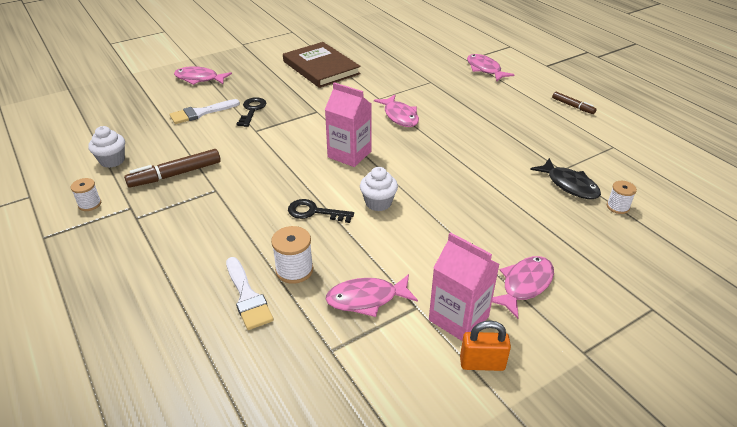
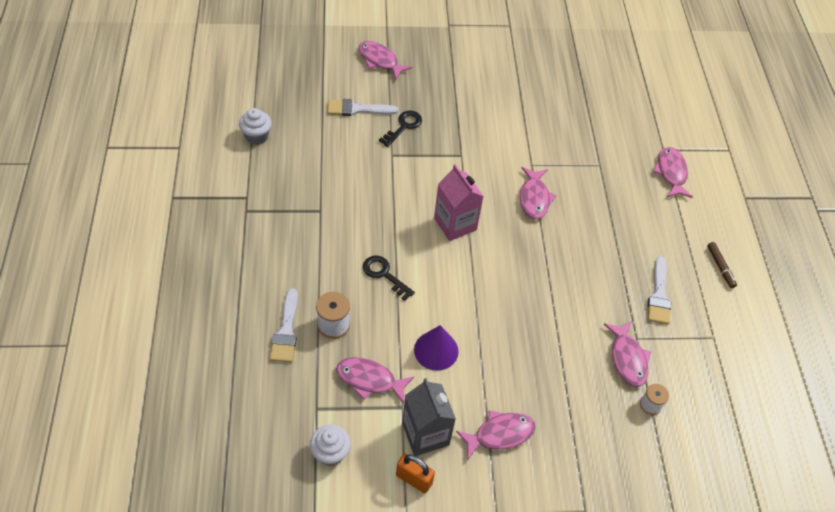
camera: 25 degrees right, 15 degrees up
(90, 204) = (219, 178): white spool -> none
(175, 174) = (298, 177): brown marker -> none
(321, 67) = (504, 95): brown book -> none
(378, 203) = (442, 292): white cupcake -> white cupcake (330, 453)
(410, 247) = (436, 350): none -> purple cone
(458, 318) = (425, 434): pink carton -> grey carton
(549, 138) = (659, 295): none -> white brush
(569, 185) = (627, 359): black fish -> pink fish

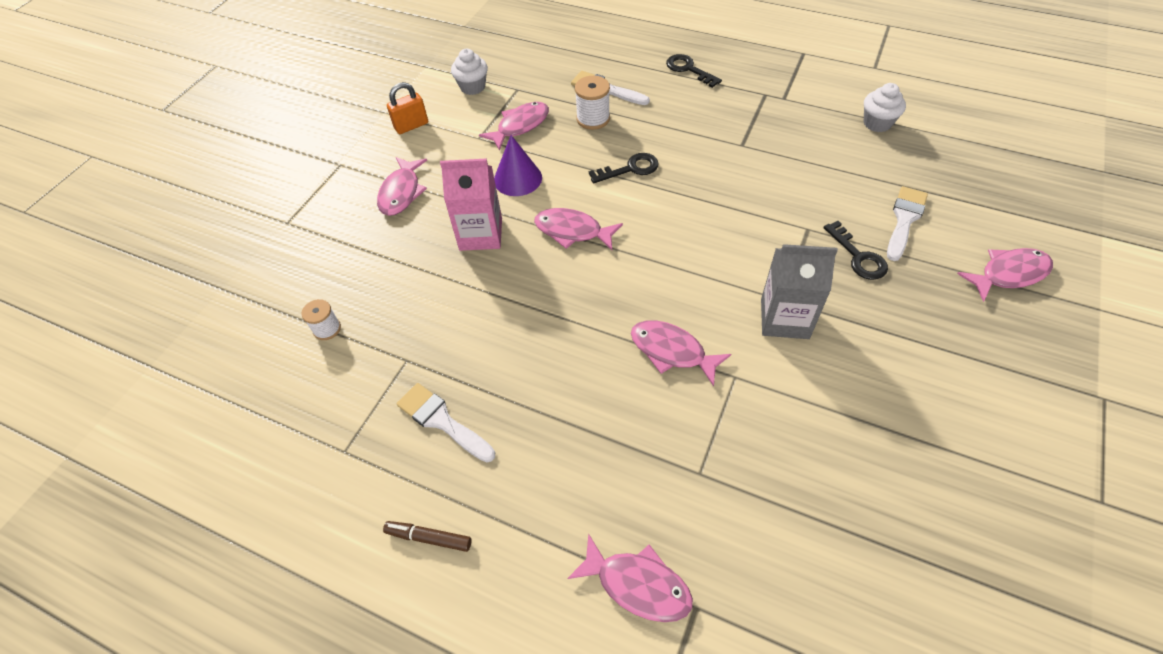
camera: 125 degrees right, 0 degrees up
(229, 275) = (689, 69): none -> black key
(425, 434) = (443, 145): grey carton -> grey carton (784, 318)
(455, 224) = (668, 250): pink carton -> pink carton (481, 234)
(627, 359) = (390, 336): pink fish -> pink fish (572, 231)

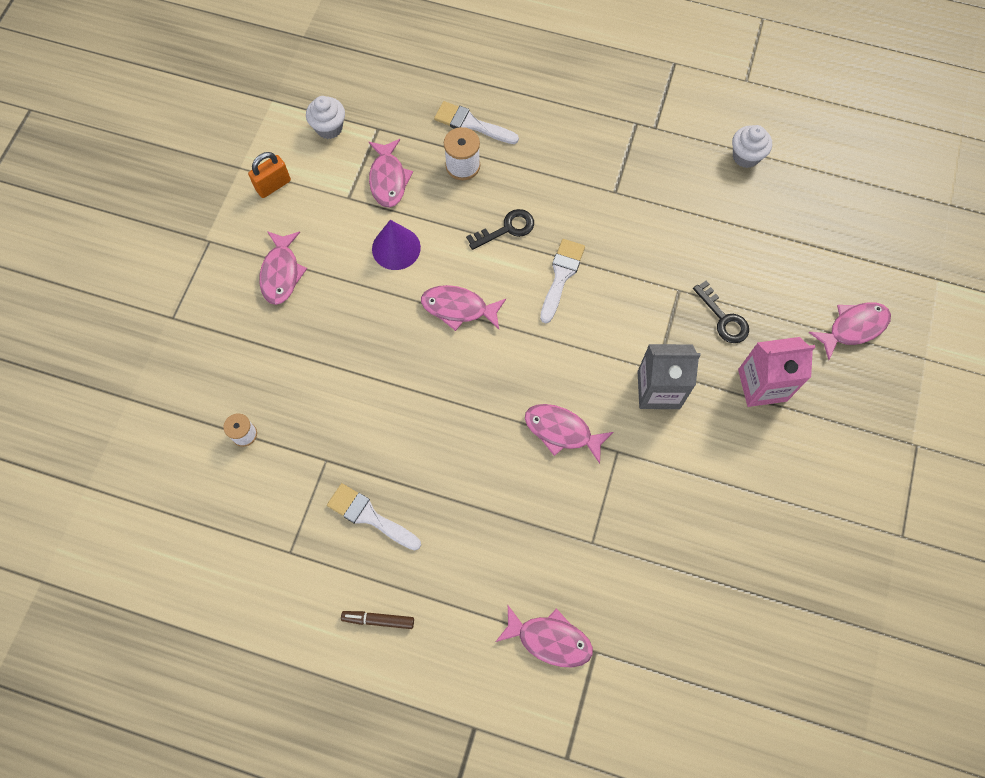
camera: 10 degrees left, 15 degrees up
(481, 234) = (370, 318): pink carton -> pink carton (762, 385)
(520, 126) = (388, 179): pink fish -> pink fish turned 135 degrees clockwise
(689, 69) = (556, 92): black key -> none
(904, 219) = (766, 273): white brush -> white brush (561, 276)

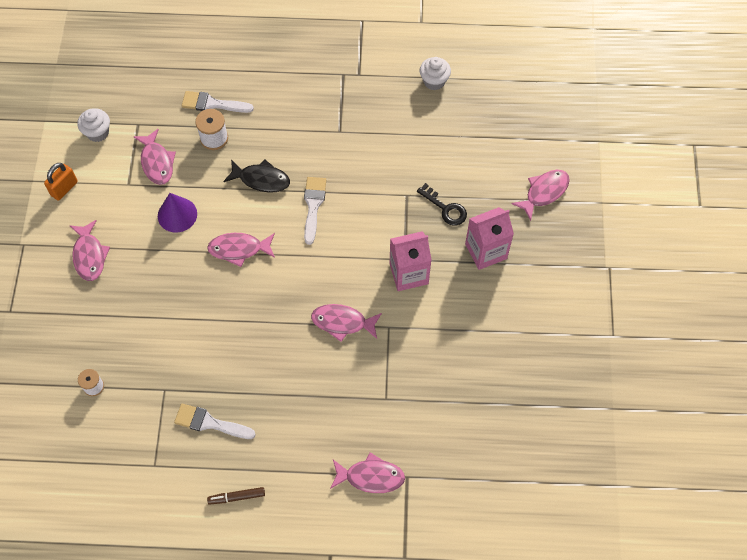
camera: 15 degrees left, 5 degrees down
(506, 229) = (261, 179): black key -> black fish
(658, 390) = (409, 273): grey carton -> pink carton

